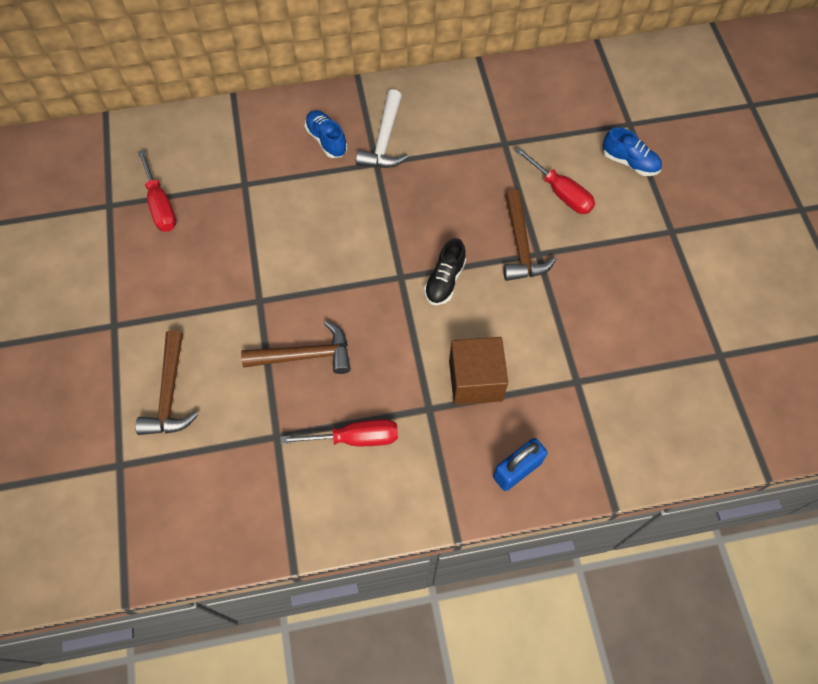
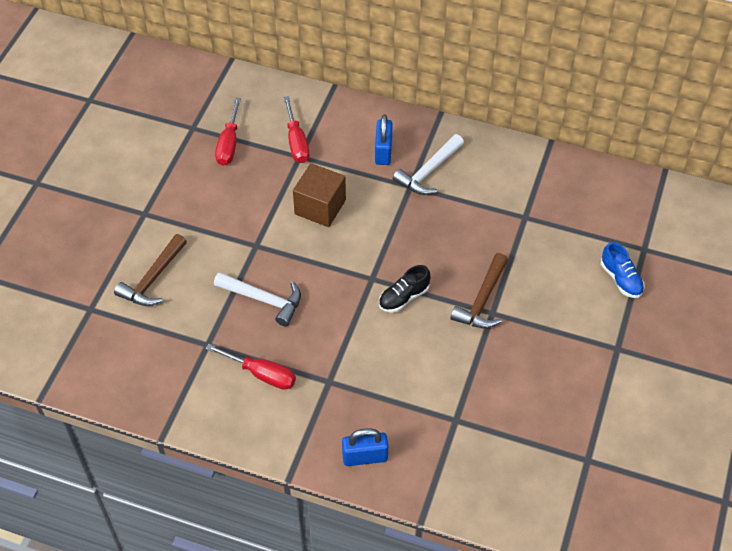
camera: 30 degrees right, 10 degrees down
(305, 355) = (264, 300): brown hammer -> white hammer
(326, 140) = (383, 151): blue shoe -> blue padlock
(475, 380) = (377, 379): brown cube -> brown cube (320, 207)
(560, 193) = (544, 276): red screwdriver -> red screwdriver (296, 142)

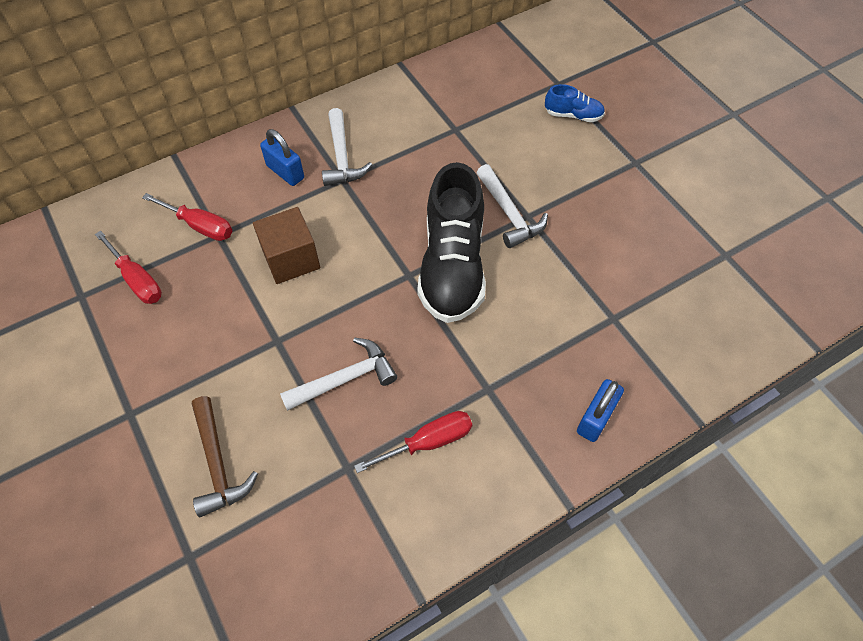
camera: 50 degrees left, 5 degrees up
(403, 297) = (452, 266): black shoe -> black shoe, size x2.21
(482, 300) = (509, 214): brown hammer -> white hammer

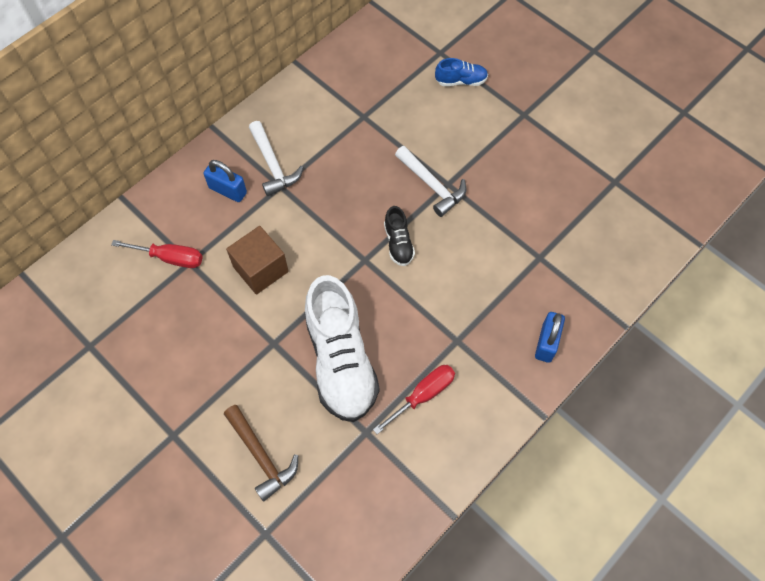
camera: 15 degrees left, 5 degrees up
(137, 280) = (133, 319): red screwdriver -> none
(345, 378) = (341, 361): white hammer -> white shoe
(452, 266) = (398, 243): black shoe -> black shoe, size x0.45

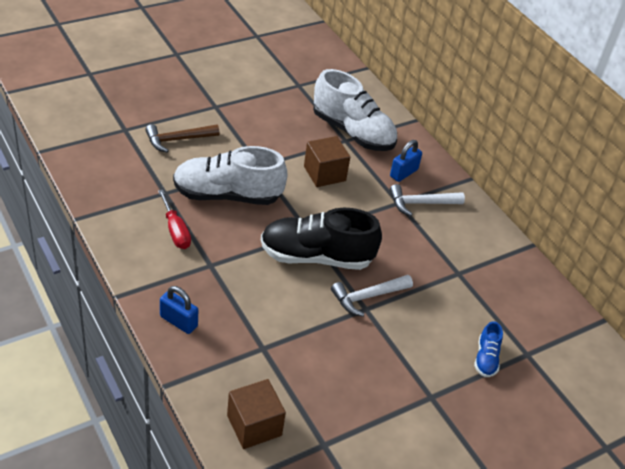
camera: 100 degrees right, 20 degrees down
(170, 258) = (353, 132): red screwdriver -> white shoe
(398, 243) = (316, 257): black shoe -> black shoe, size x2.21
(626, 238) = (254, 425): none -> brown cube

